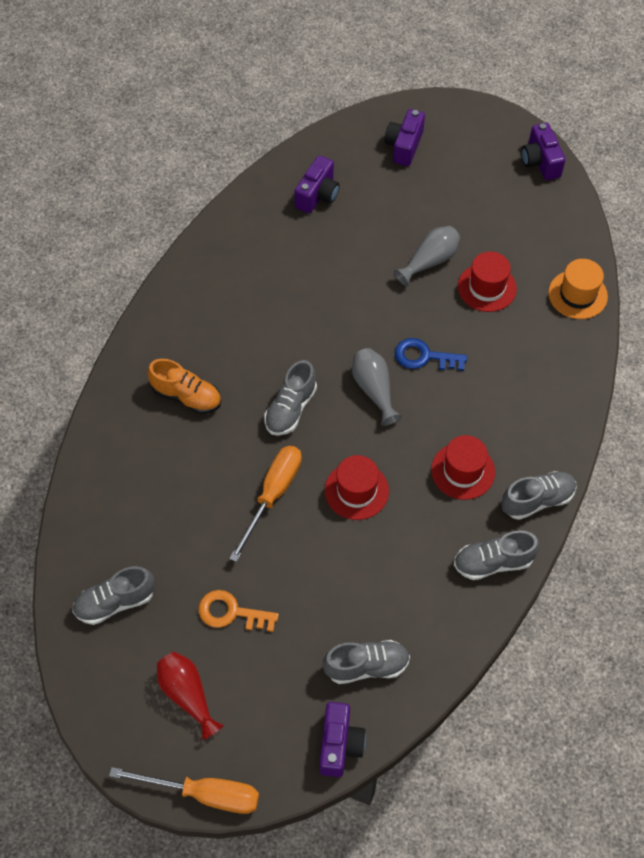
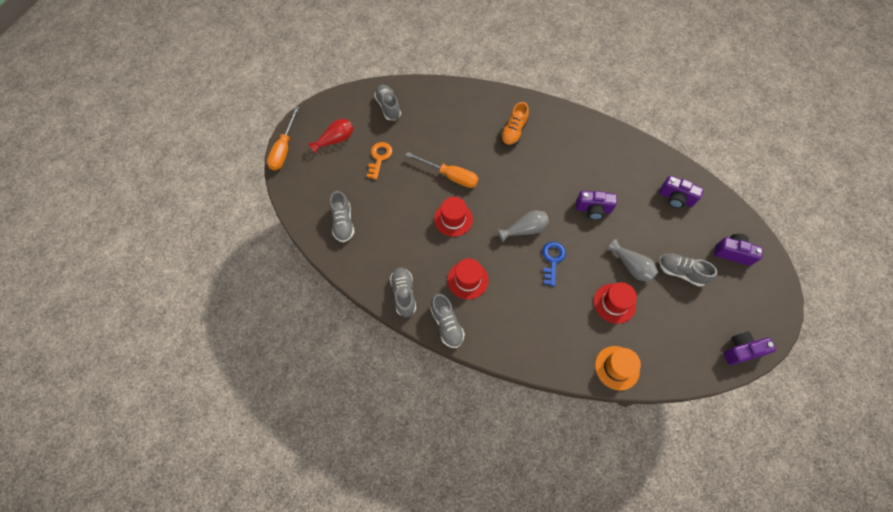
camera: 90 degrees right, 5 degrees up
(290, 409) = (508, 184): grey shoe -> grey shoe (680, 272)
(339, 744) = (301, 209): purple camera -> purple camera (593, 209)

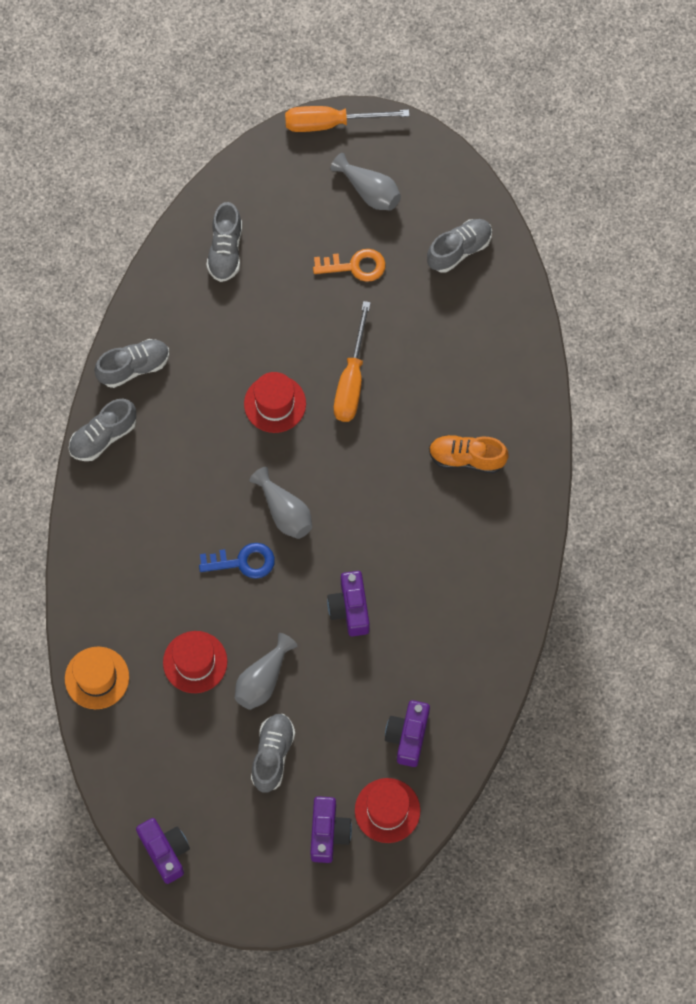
camera: 75 degrees right, 5 degrees up
(335, 140) = (369, 191): red vase -> grey vase
(343, 223) = (225, 251): grey shoe -> grey shoe turned 60 degrees counterclockwise
(467, 280) = (179, 448): red hat -> red hat (387, 810)

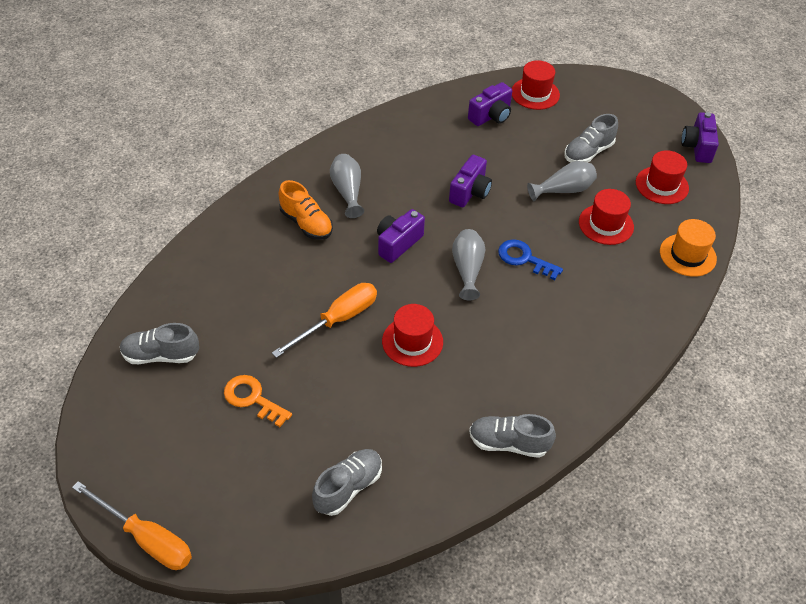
camera: 145 degrees left, 20 degrees down
(103, 437) = (575, 406): grey shoe -> none
(171, 760) = (662, 185): none -> red hat
(328, 833) = (581, 103): purple camera -> purple camera (398, 243)
(369, 191) = (179, 451): grey vase -> grey vase (347, 192)

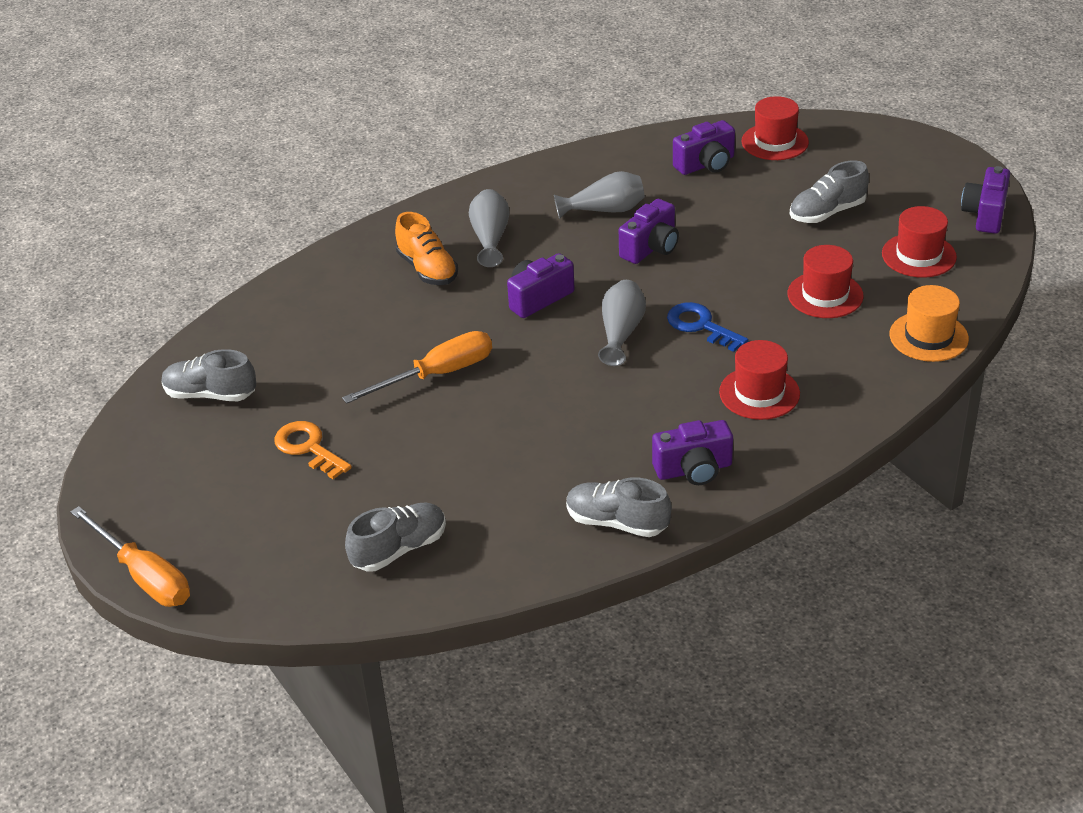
camera: 15 degrees right, 10 degrees down
(412, 341) = (525, 404): red hat -> red hat (759, 393)
(552, 388) = (693, 469): none -> purple camera
(564, 190) = (779, 253): grey vase -> grey vase (605, 210)

